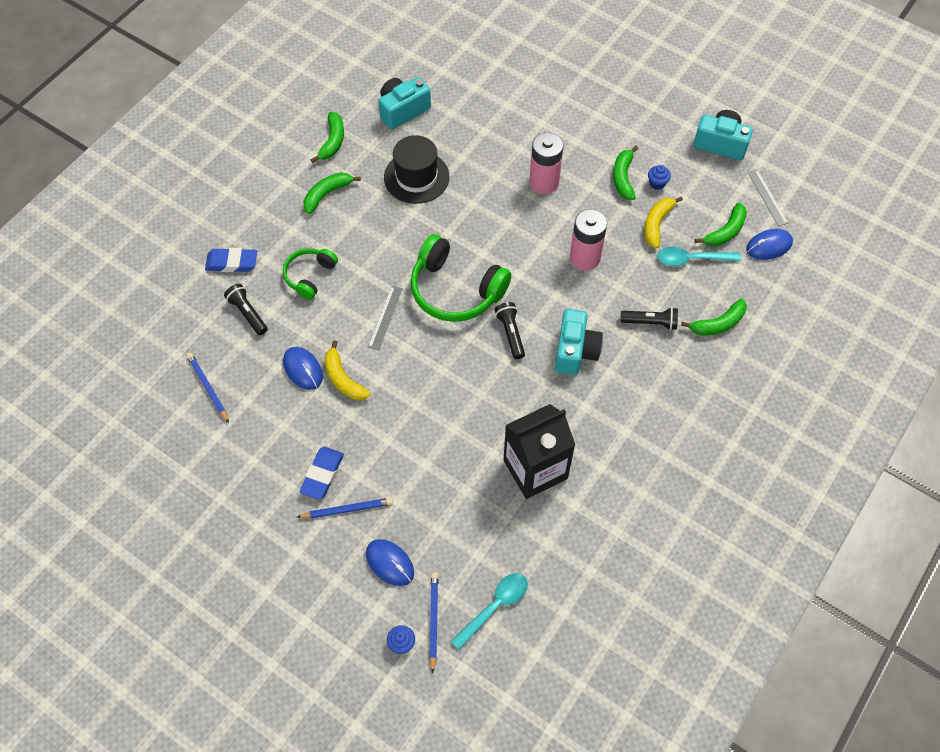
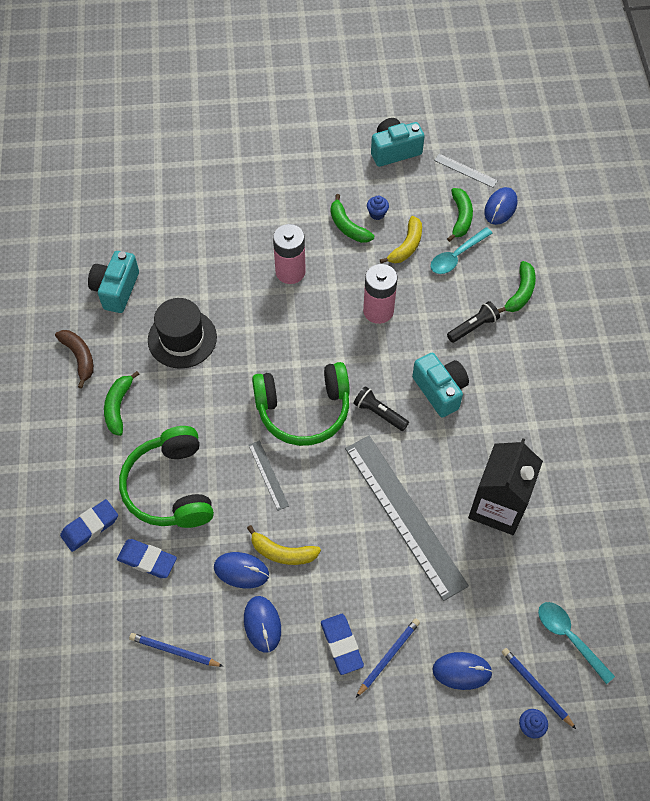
camera: 40 degrees left, 0 degrees up
(247, 313) = (147, 560): black flashlight -> blue eraser
(282, 417) = (262, 624): none -> blue mouse
(310, 276) = (171, 487): green headphones -> green headphones, size x1.74
(332, 141) = (79, 357): green banana -> brown banana
(457, 421) = (404, 515): none -> grey ruler
(495, 606) = (569, 637): turquoise spoon -> turquoise spoon turned 45 degrees counterclockwise
(657, 224) = (406, 246): yellow banana -> yellow banana turned 135 degrees counterclockwise

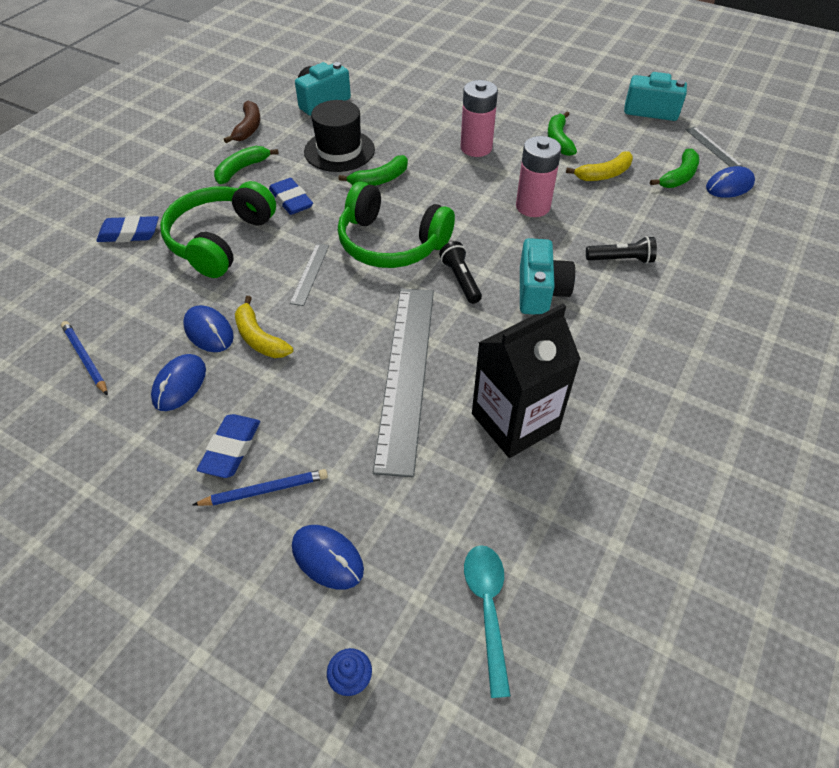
camera: 35 degrees right, 10 degrees down
(147, 560) = (144, 279): blue eraser -> blue eraser (291, 200)
(377, 214) = (595, 143): blue cupcake -> none
(456, 256) = (650, 201): turquoise spoon -> none
(520, 293) = (698, 256): green banana -> green banana (379, 180)
(536, 687) = (397, 637): blue pencil -> none

